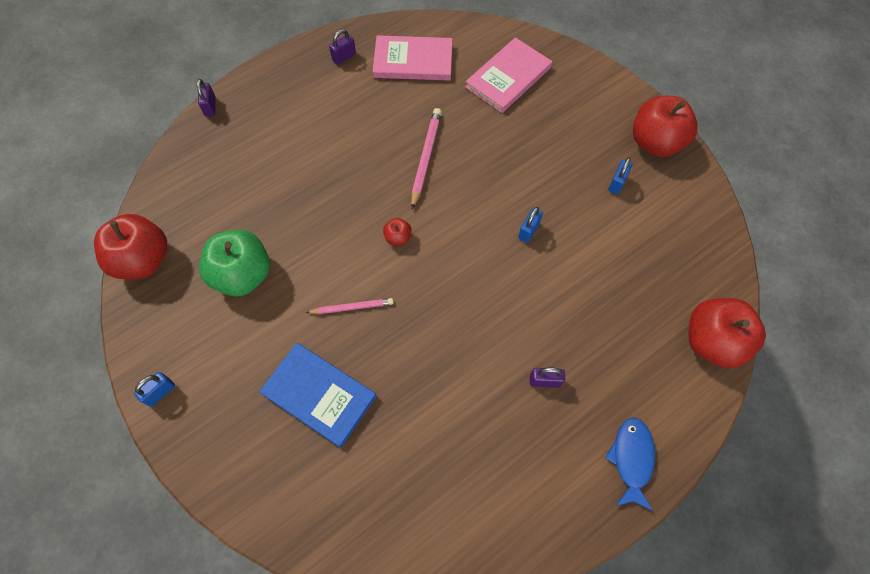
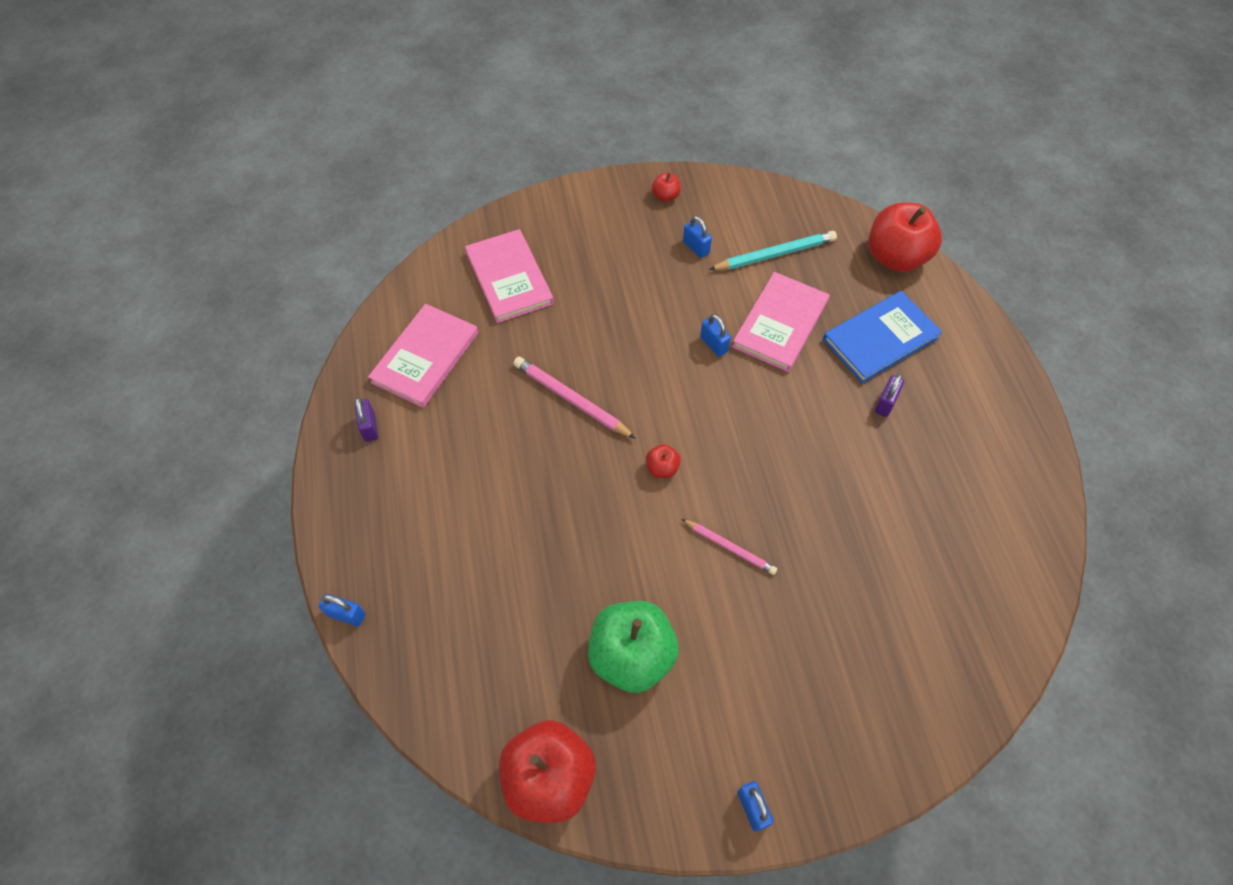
camera: 65 degrees left, 5 degrees down
(210, 107) = (346, 615): purple padlock -> blue padlock
(319, 395) = (823, 621): blue book -> blue book (880, 339)
(352, 307) = (730, 548): pink pencil -> pink pencil turned 105 degrees clockwise
(578, 272) = (780, 324): none -> pink book
(631, 459) = (985, 369): blue fish -> none
(649, 243) = (775, 254): none -> turquoise pencil
(655, 142) = (665, 196): red apple -> red apple, size x0.44

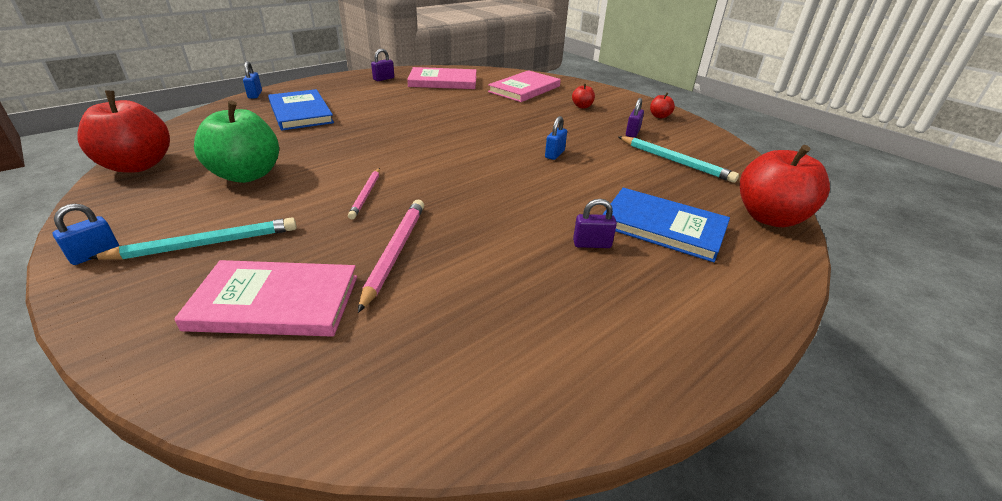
camera: 60 degrees right, 25 degrees down
(457, 566) = (300, 112): none -> blue book
(571, 399) = (453, 119): pink pencil -> pink pencil (395, 252)
(662, 468) = (422, 156): red apple -> red apple (582, 106)
(696, 247) = (632, 133): blue padlock -> purple padlock
(771, 707) = (206, 244): none -> turquoise pencil
(780, 324) = (610, 176): pink book -> pink book (275, 302)

